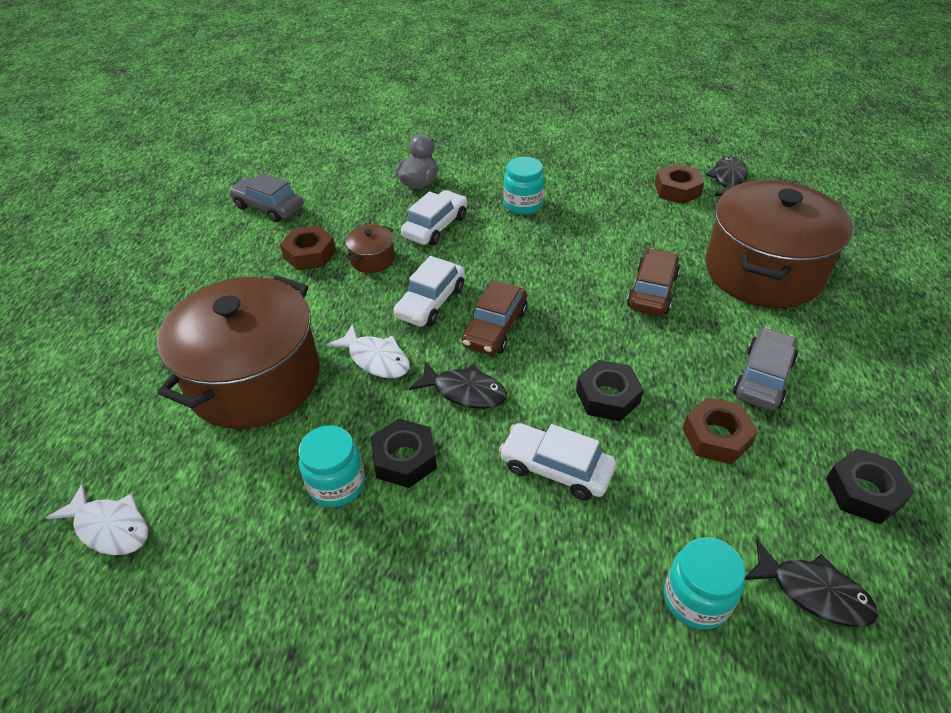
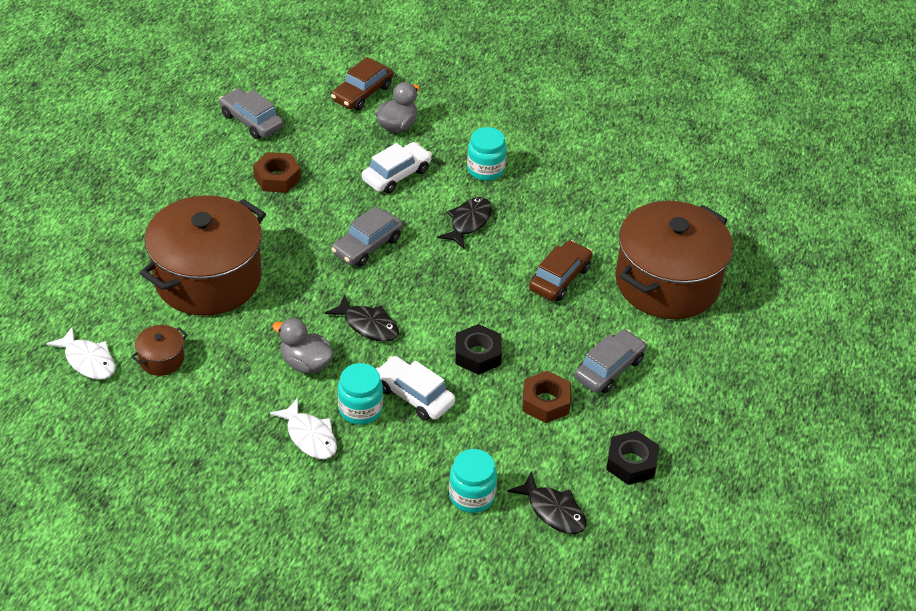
camera: 10 degrees right, 0 degrees up
(337, 484) = (251, 369): turquoise jar -> turquoise jar (360, 409)
(372, 259) = (330, 195): brown pot -> brown pot (161, 359)
(376, 359) = (307, 284): white fish -> white fish (309, 436)
(405, 459) = (305, 363): black nut -> grey duck
(431, 302) = (367, 246): white car -> grey car
(495, 328) = (412, 280): brown car -> brown car (362, 93)
(677, 190) = (637, 186): brown nut -> none
(728, 180) = (693, 186): black fish -> black fish (468, 222)

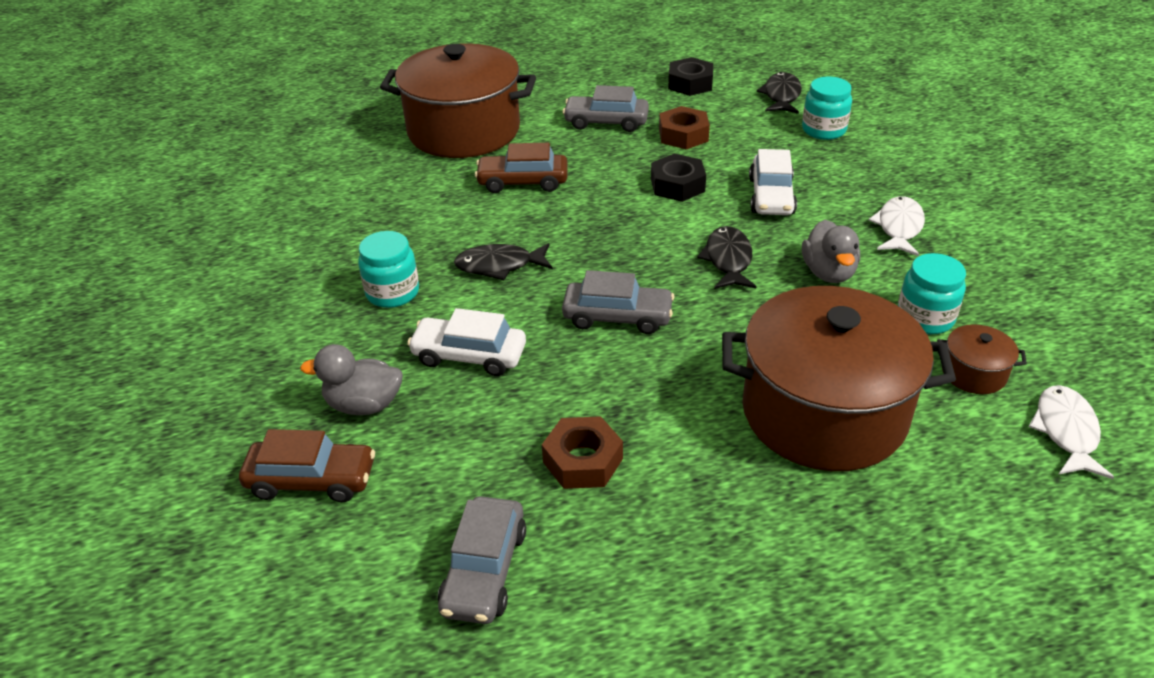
camera: 120 degrees left, 5 degrees down
(360, 409) = (829, 216): turquoise jar -> turquoise jar (925, 318)

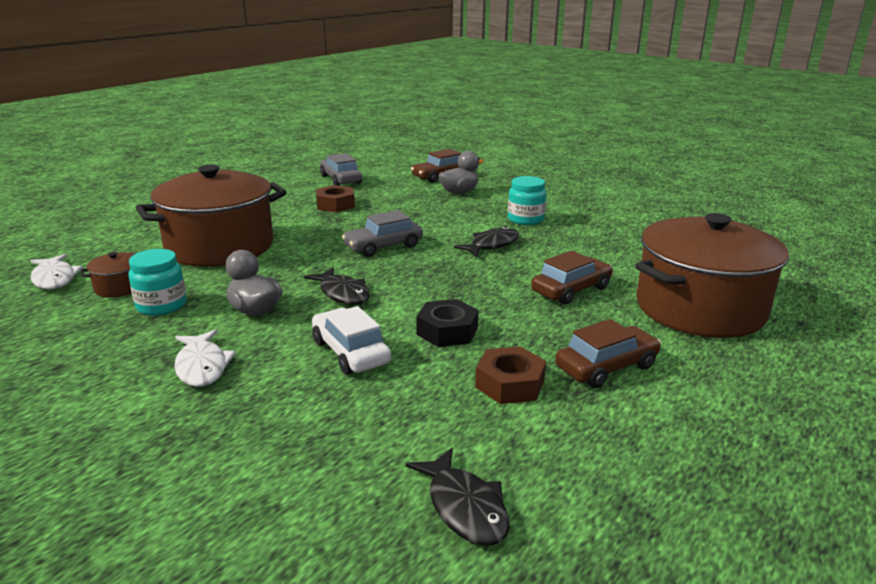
camera: 140 degrees right, 15 degrees down
(469, 355) = (440, 214): white car -> none
(606, 122) = (606, 367): grey car -> brown car
(690, 84) = (610, 470): black nut -> none
(823, 130) = (354, 463): turquoise jar -> none

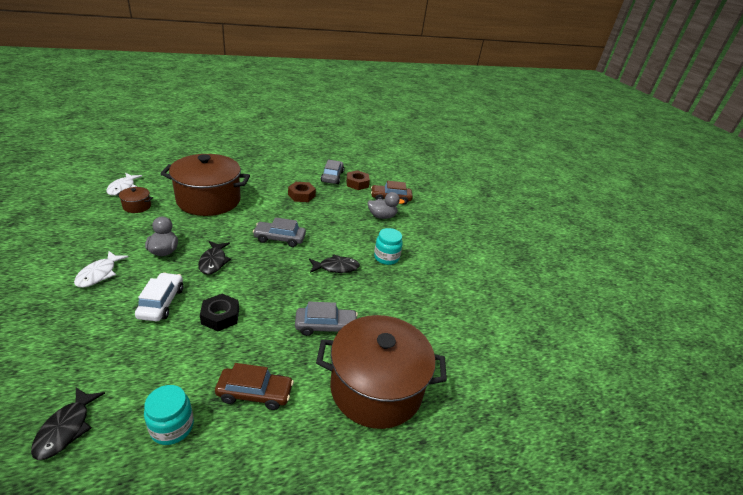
camera: 30 degrees right, 10 degrees up
(161, 306) = (135, 227): turquoise jar -> turquoise jar (172, 427)
(510, 384) = (194, 371): brown nut -> brown nut (357, 183)
(571, 290) = (325, 326): brown car -> grey car

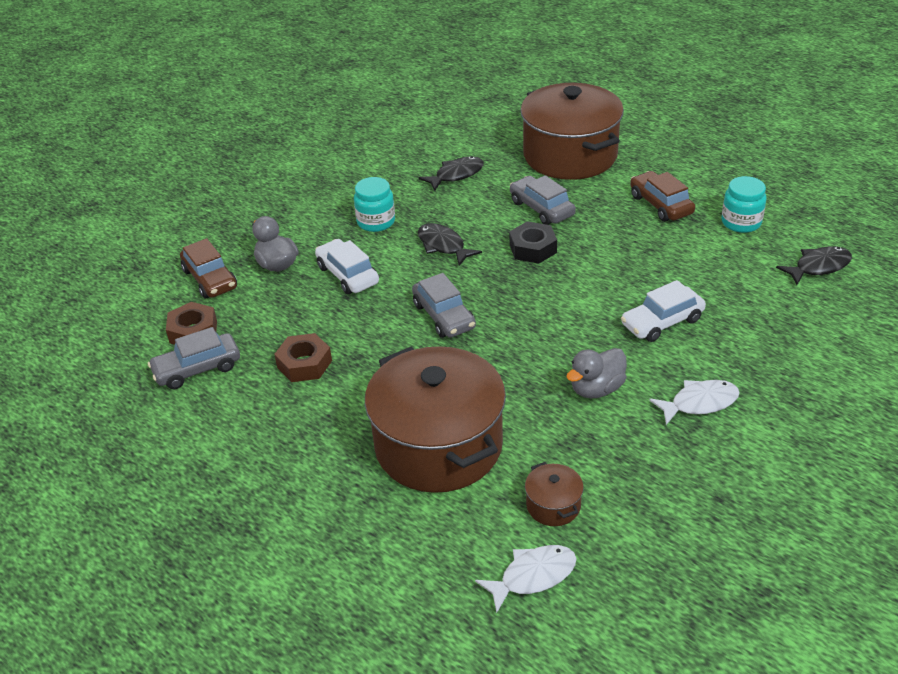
camera: 115 degrees left, 5 degrees up
(213, 261) = (557, 335): black fish -> black fish (456, 175)
(220, 316) = (620, 273): black nut -> black nut (532, 248)
(349, 229) = (347, 275): none -> white car

